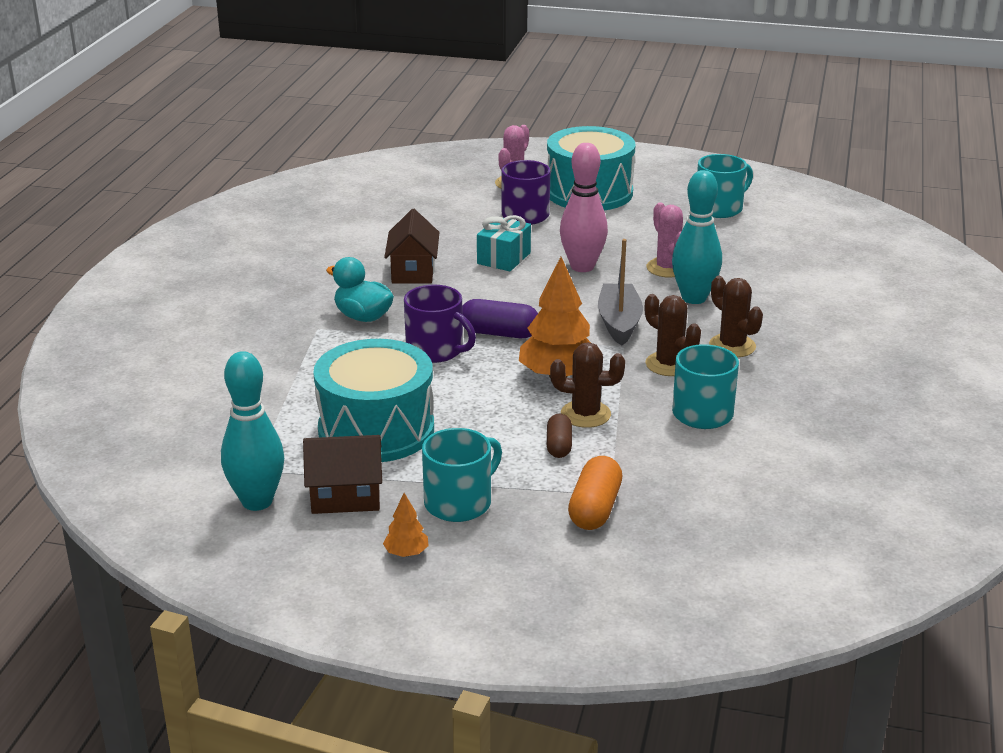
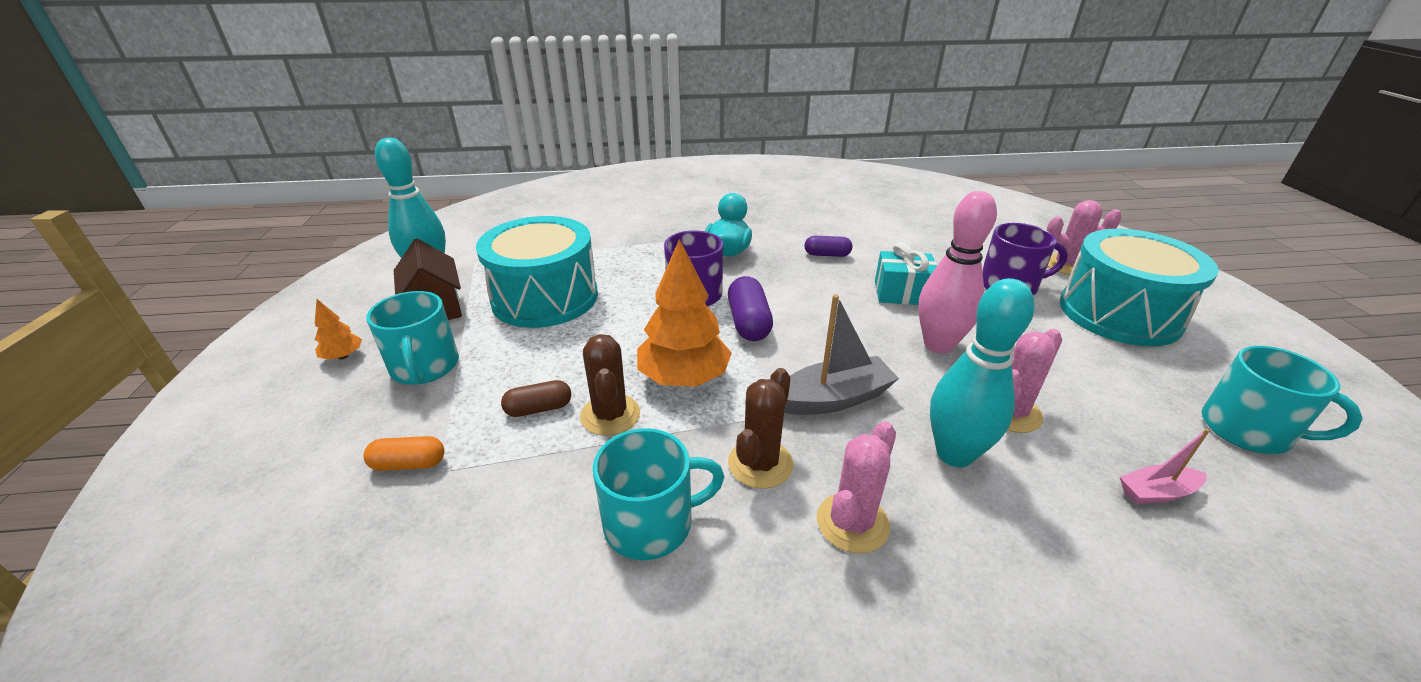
camera: 70 degrees right, 5 degrees up
(413, 271) = (827, 255): brown house -> purple capsule
(459, 502) = (425, 367): turquoise mug -> turquoise mug turned 45 degrees clockwise
(595, 509) = (409, 464): orange capsule -> orange capsule, size x0.64
(732, 346) = (852, 523): brown cactus -> pink cactus
(751, 253) = (1156, 492): none -> pink boat

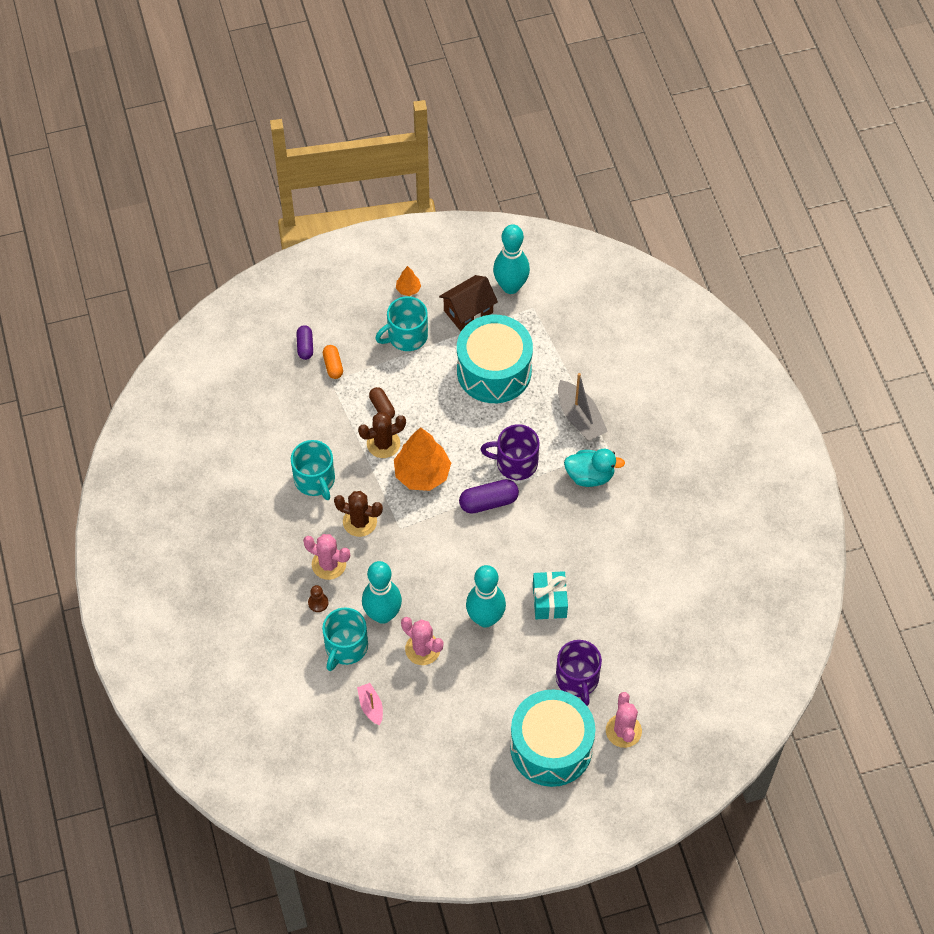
camera: 80 degrees right, 25 degrees up
(827, 255) = (600, 549): purple capsule -> purple capsule (305, 346)
(833, 399) = (417, 555): grey boat -> grey boat (580, 418)
(938, 345) = (485, 618): pink bowling pin -> turquoise bowling pin
(946, 552) = (318, 603): none -> brown pawn
(1247, 430) = (429, 775): turquoise mug -> turquoise mug (345, 647)

